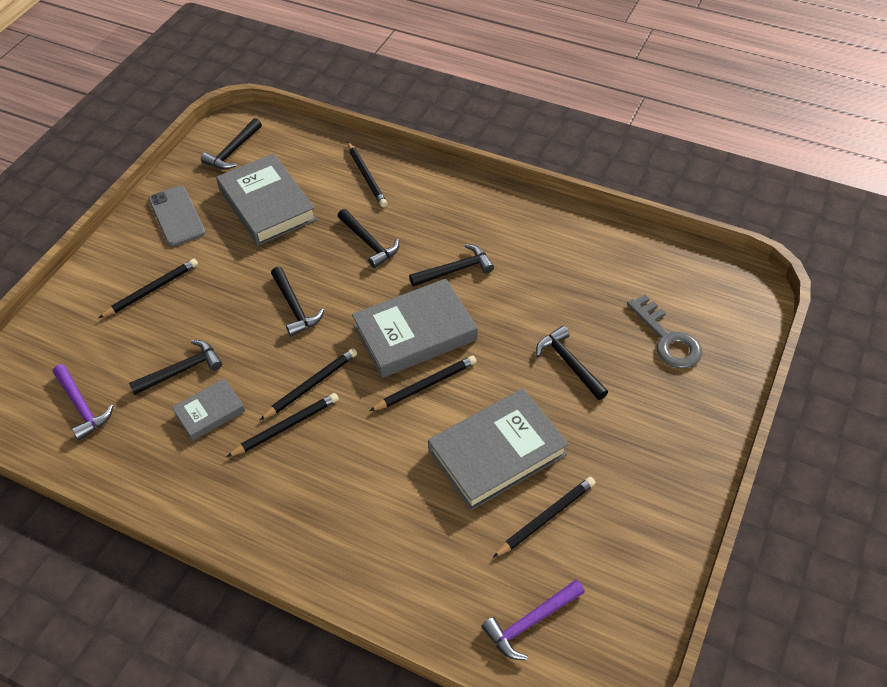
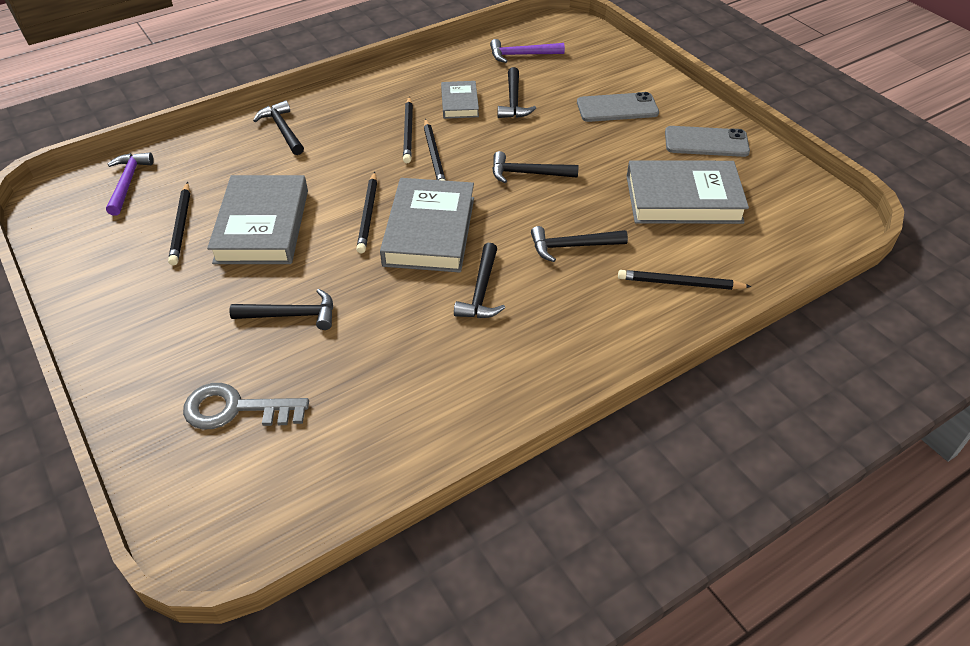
camera: 120 degrees right, 5 degrees down
(152, 290) = (617, 108): black pencil -> grey phone
(233, 151) = (790, 202): black hammer -> black hammer (282, 130)

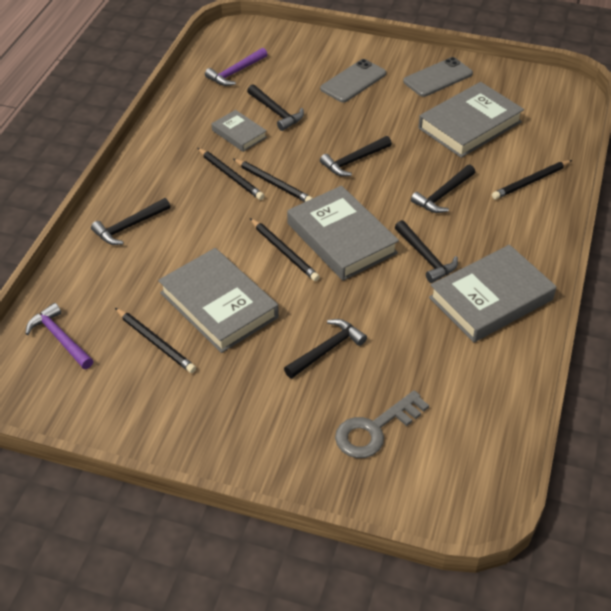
camera: 40 degrees left, 0 degrees up
(282, 130) = (129, 226): black hammer -> black hammer turned 60 degrees counterclockwise
(492, 366) = (491, 299): none -> grey book

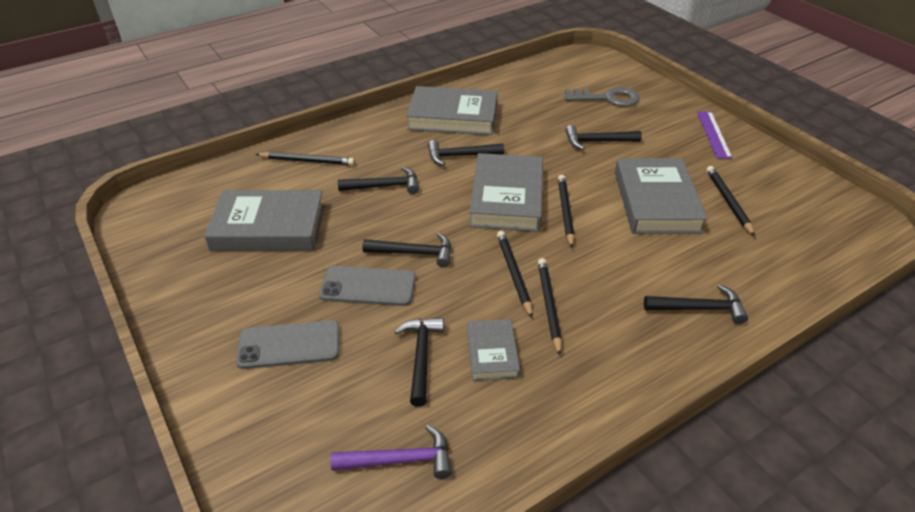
camera: 140 degrees left, 5 degrees down
(60, 338) = (816, 241): purple hammer -> none
(219, 437) = (713, 134): none -> purple ruler
(425, 257) = (460, 156): black hammer -> black hammer turned 105 degrees counterclockwise
(437, 77) = (207, 292): grey phone -> grey phone (368, 286)

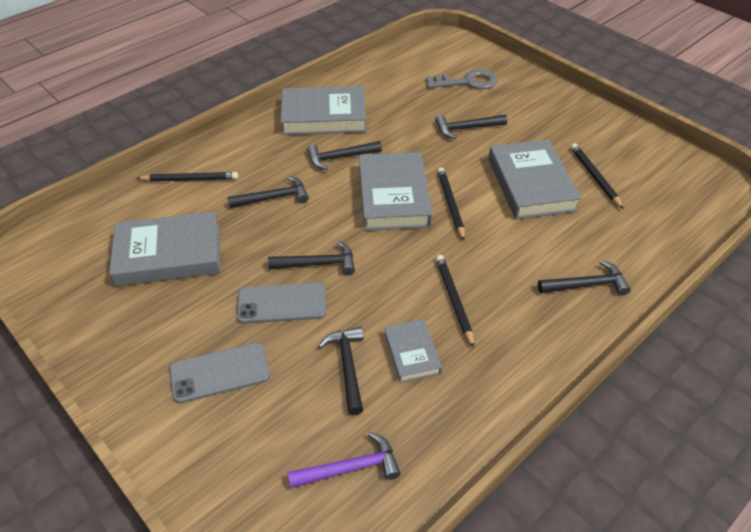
camera: 10 degrees left, 5 degrees up
(514, 274) = (415, 273): black pencil -> none
(713, 134) = (570, 110): purple ruler -> none

